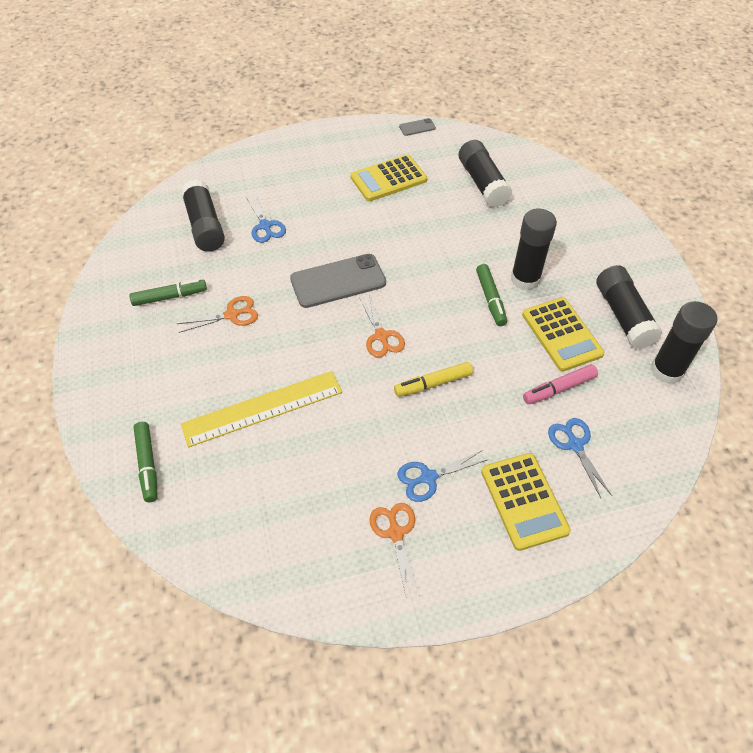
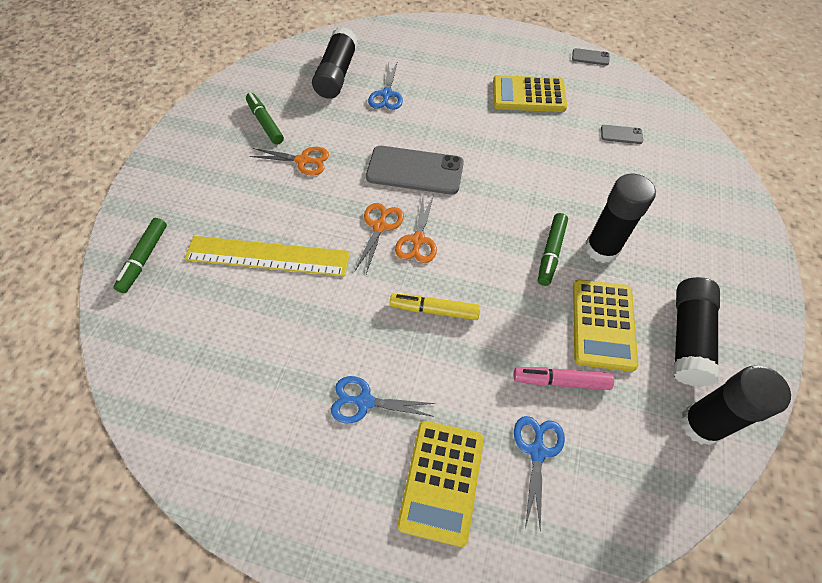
camera: 30 degrees right, 5 degrees up
(169, 297) = (265, 123): green marker -> green marker turned 135 degrees counterclockwise
(395, 533) = (296, 439): orange scissors -> orange scissors (380, 226)
(482, 183) = (621, 134): black glue stick -> grey phone

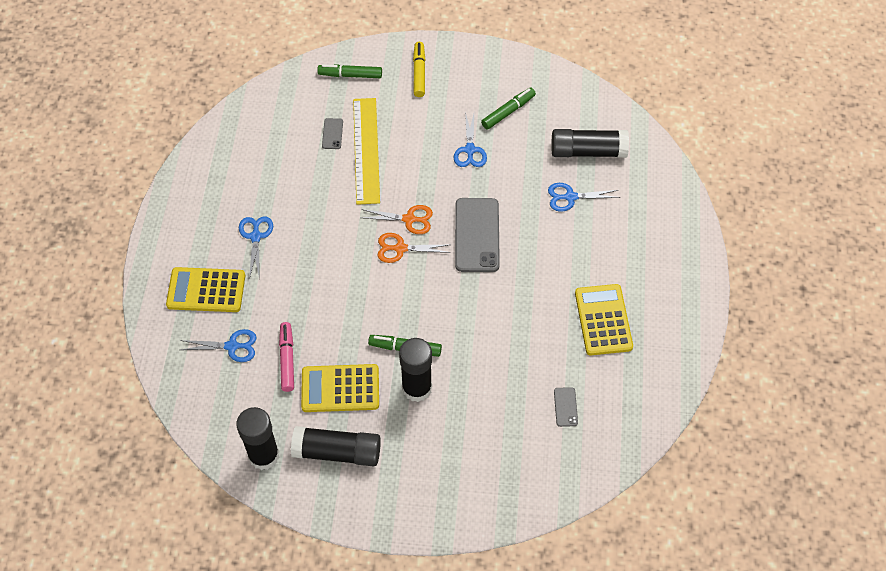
camera: 80 degrees right, 0 degrees up
(303, 160) = (470, 150): orange scissors -> blue scissors
(434, 310) = (335, 269): yellow marker -> yellow marker (419, 73)
(590, 57) = (683, 377): grey phone -> grey phone (332, 134)

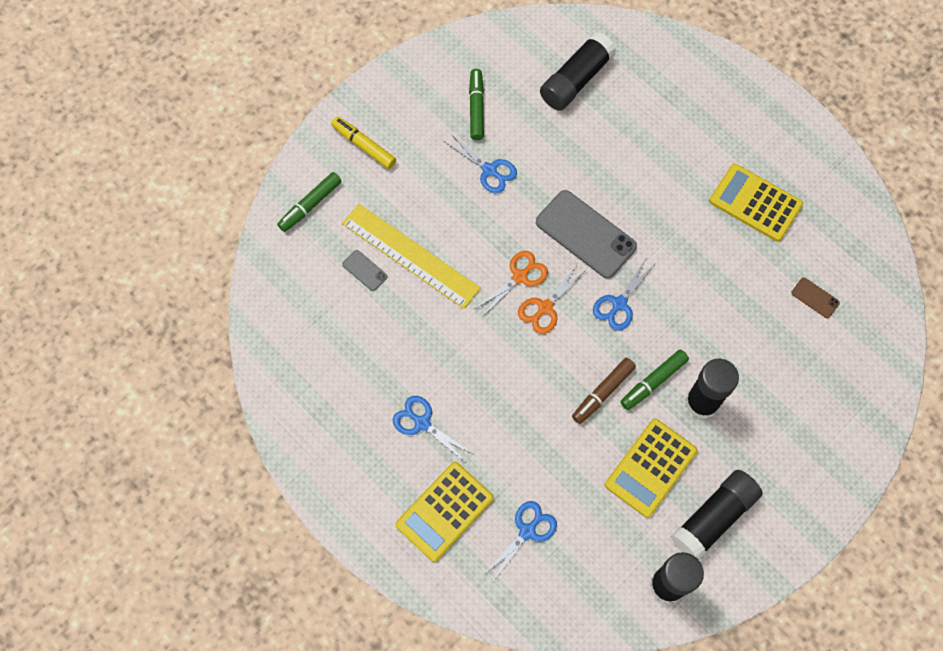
camera: 50 degrees left, 10 degrees up
(287, 359) = (582, 492): pink marker -> none
(370, 323) = (603, 392): none -> brown marker
(565, 407) = (815, 298): grey phone -> brown phone
(570, 197) = (611, 130): blue scissors -> blue scissors (619, 304)

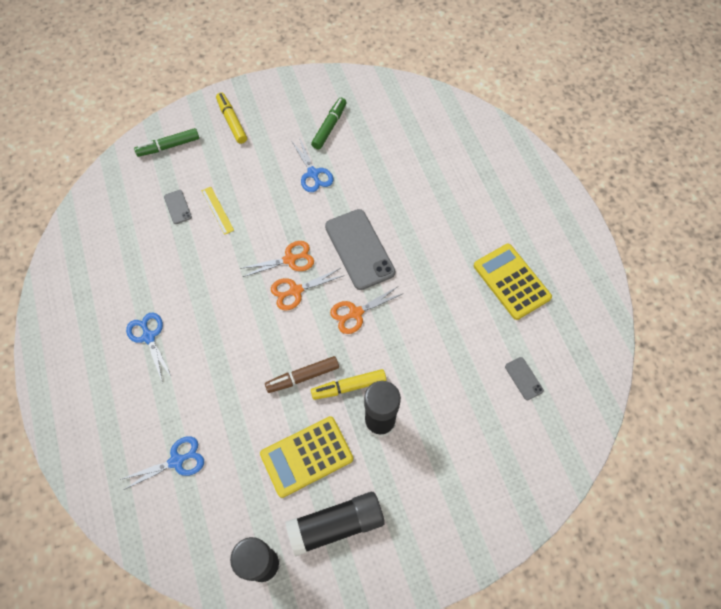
camera: 25 degrees right, 5 degrees down
(410, 255) = (217, 210): yellow ruler -> yellow ruler, size x0.45
(444, 511) = (123, 414): yellow calculator -> none
(576, 79) = (416, 135): black glue stick -> none
(619, 304) = (355, 313): blue scissors -> orange scissors
(653, 382) = (349, 387): green marker -> yellow marker
(815, 298) = (523, 378): brown phone -> grey phone

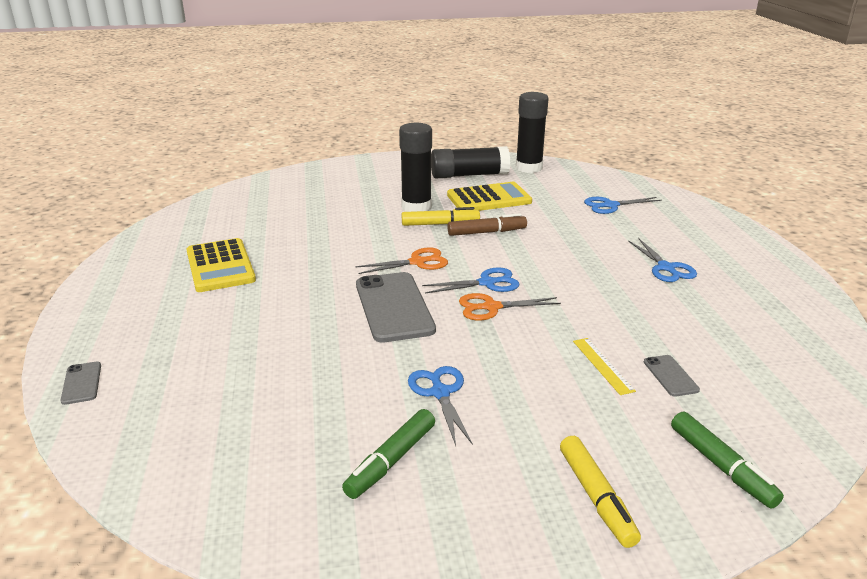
camera: 170 degrees left, 35 degrees down
(169, 146) = (721, 466): green marker -> green marker turned 75 degrees clockwise
(295, 291) = (487, 283): orange scissors -> blue scissors
(523, 378) = (264, 214): grey phone -> grey phone (81, 383)

